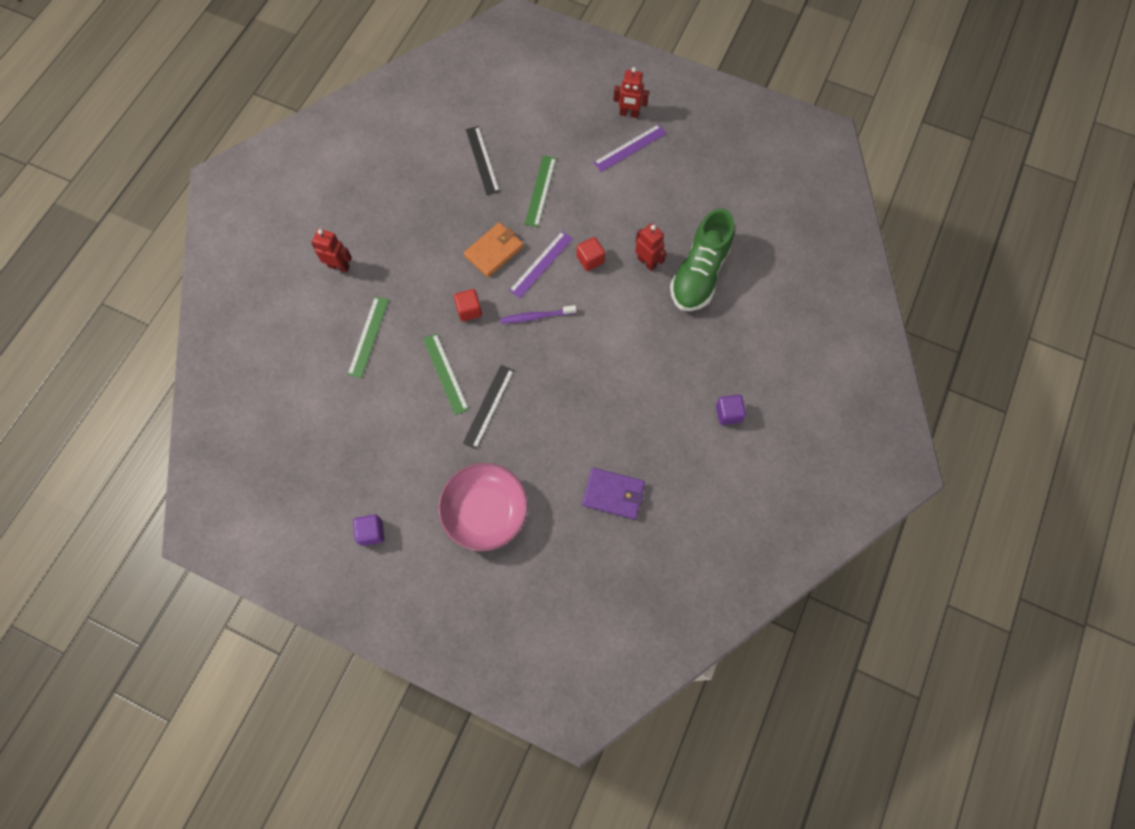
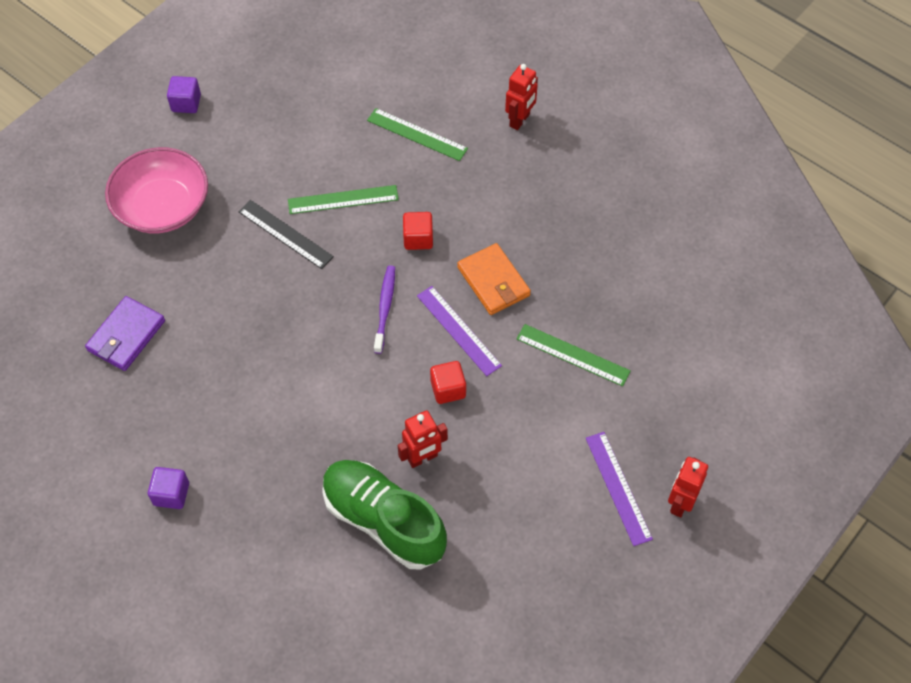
camera: 105 degrees right, 10 degrees down
(482, 160) = (639, 297): black ruler -> none

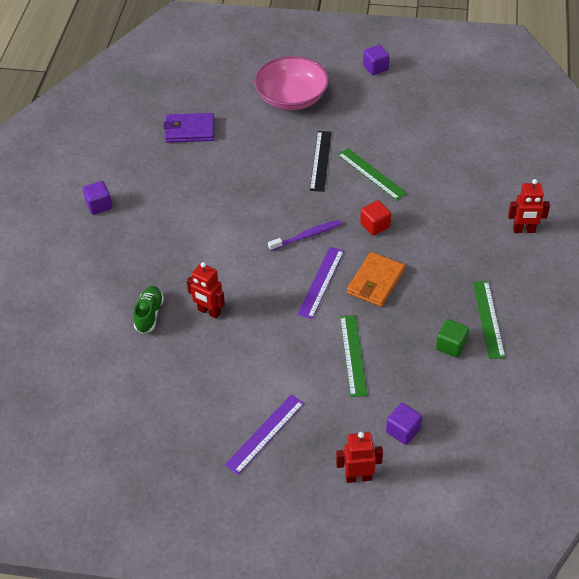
camera: 60 degrees right, 10 degrees down
(384, 521) = (149, 314): green shoe -> green shoe, size x0.50
(417, 134) = (458, 183): green ruler -> green ruler (488, 319)
(448, 389) = (271, 299): red cube -> none
(617, 265) = (451, 346): none -> green cube
(680, 503) = (280, 478): red robot -> red robot (358, 477)
(690, 364) = (403, 430): none -> purple cube

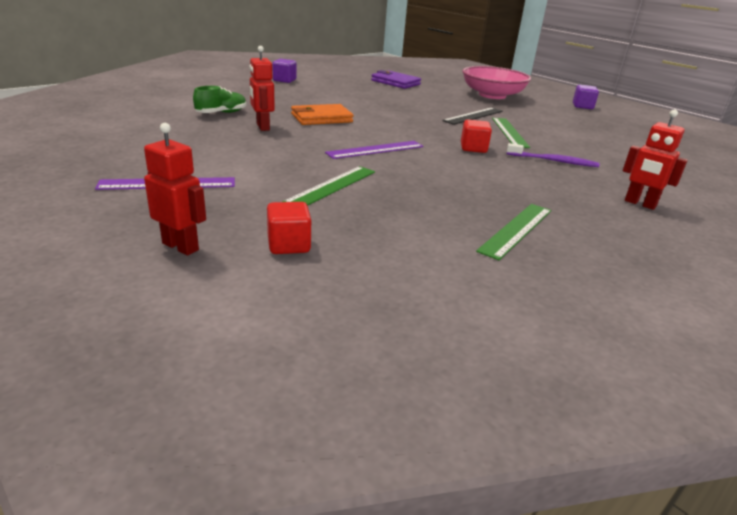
camera: 35 degrees right, 20 degrees down
(306, 236) = (403, 132): purple toothbrush -> purple toothbrush (553, 161)
(375, 282) = (426, 167): orange wallet -> orange wallet (321, 118)
(403, 430) = (289, 245): purple cube -> red cube
(451, 346) = (443, 225): green cube -> none

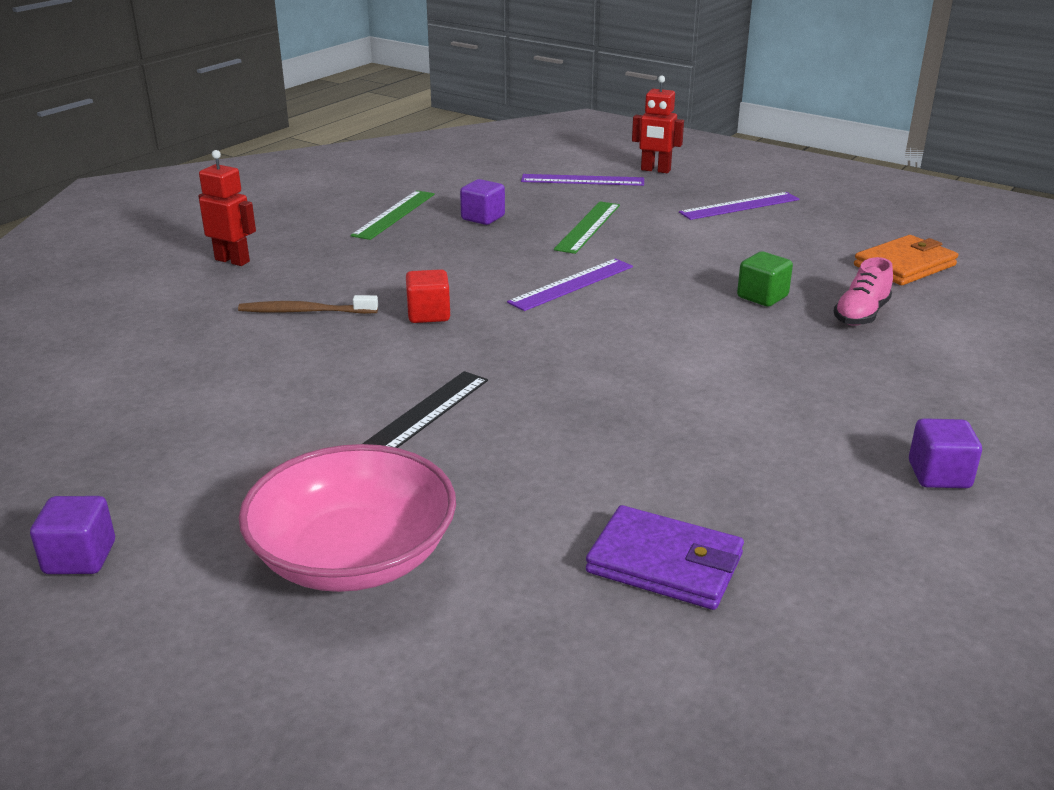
camera: 170 degrees right, 0 degrees up
(221, 113) = (861, 314): green shoe -> pink shoe
(262, 127) = (762, 297): red robot -> green cube
(289, 245) = (582, 180): red cube -> purple ruler
(321, 118) = (703, 337): orange wallet -> orange wallet (904, 265)
(425, 211) = (483, 218): none -> purple cube
(509, 132) = (354, 372): green ruler -> none
(553, 161) = (305, 311): purple toothbrush -> brown toothbrush

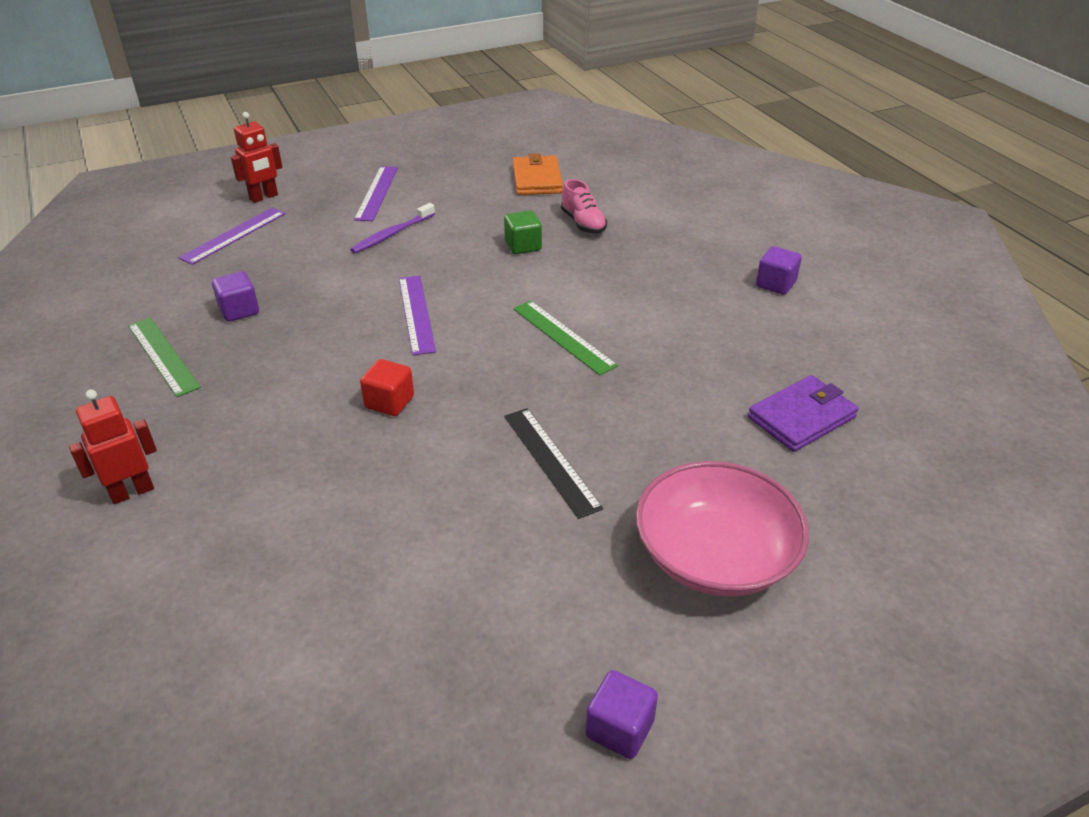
camera: 60 degrees left, 10 degrees up
(305, 311) = (306, 472): brown toothbrush -> none
(588, 227) = (326, 268): green ruler -> green ruler (563, 336)
(682, 234) = (392, 234): none -> purple toothbrush

